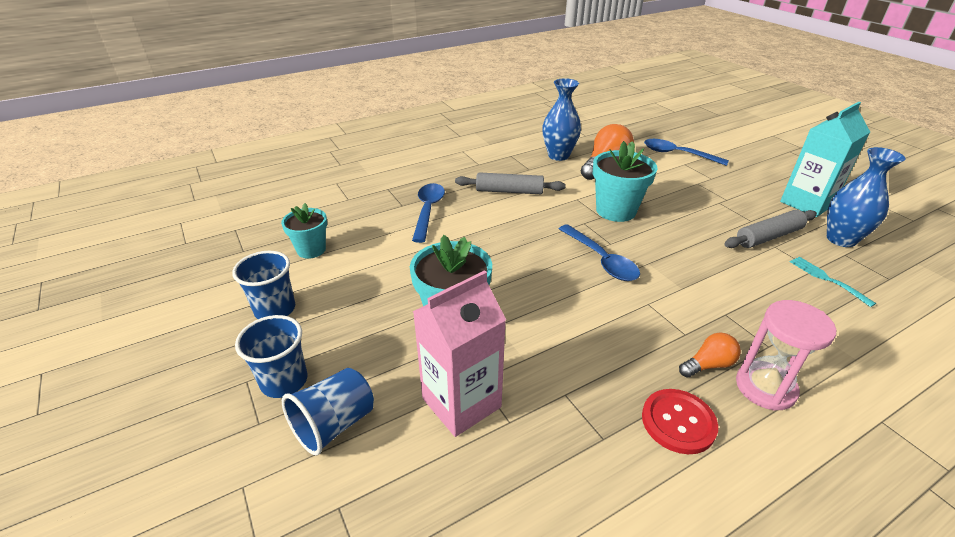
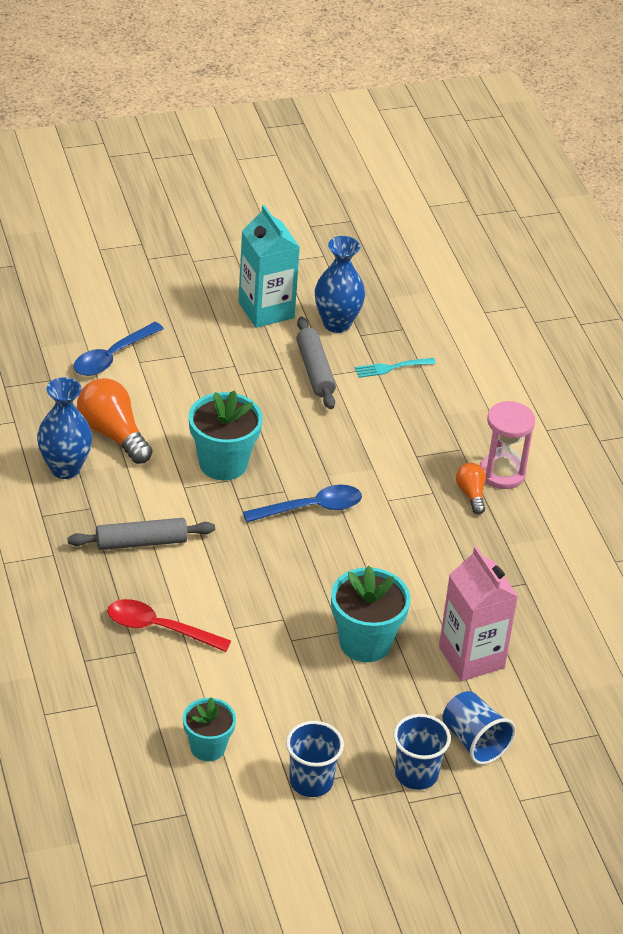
camera: 80 degrees left, 5 degrees up
(428, 211) = (159, 628): blue spoon -> red spoon
(509, 191) = (141, 542): grey rolling pin -> grey rolling pin turned 60 degrees clockwise
(678, 422) = (521, 536): red button -> none

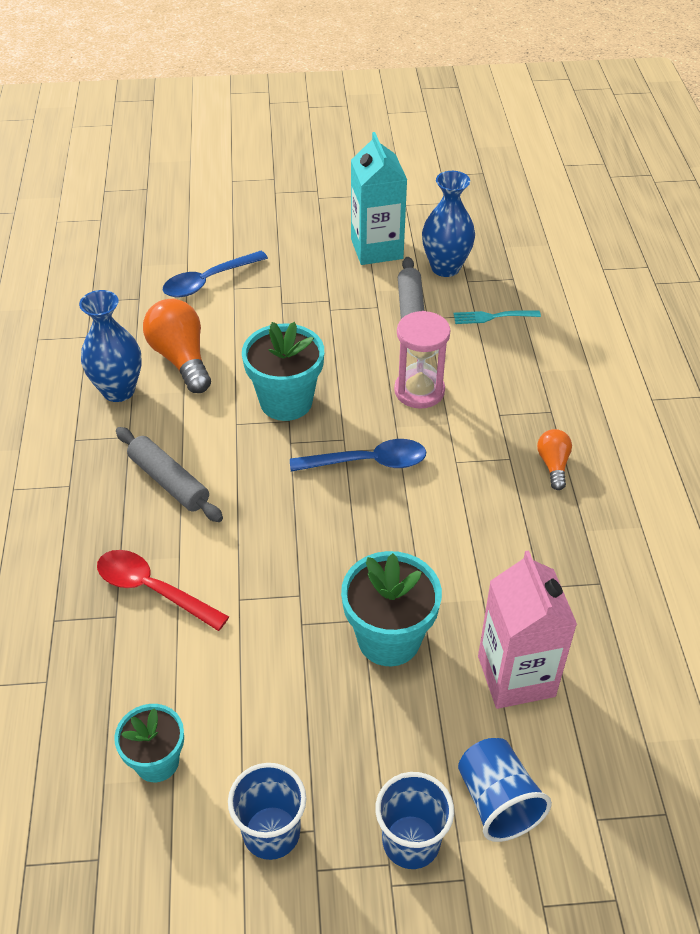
camera: 15 degrees right, 5 degrees up
(141, 542) = (169, 482): grey rolling pin -> grey rolling pin turned 45 degrees clockwise
(502, 473) = (593, 444): pink hourglass -> pink hourglass (419, 391)

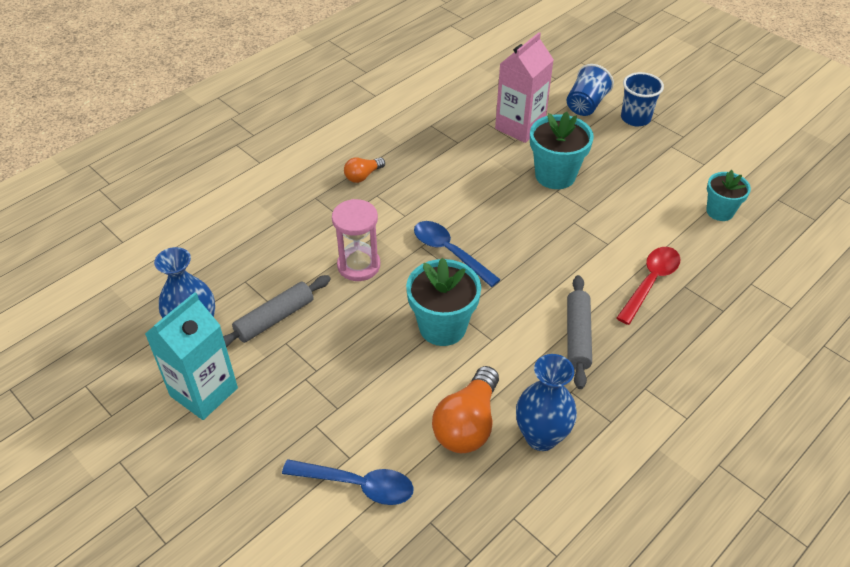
camera: 130 degrees left, 0 degrees up
(153, 590) = (650, 282): red spoon -> red spoon turned 135 degrees counterclockwise
(271, 832) = (690, 157): blue cup -> none
(492, 317) = (238, 271): turquoise fork -> none

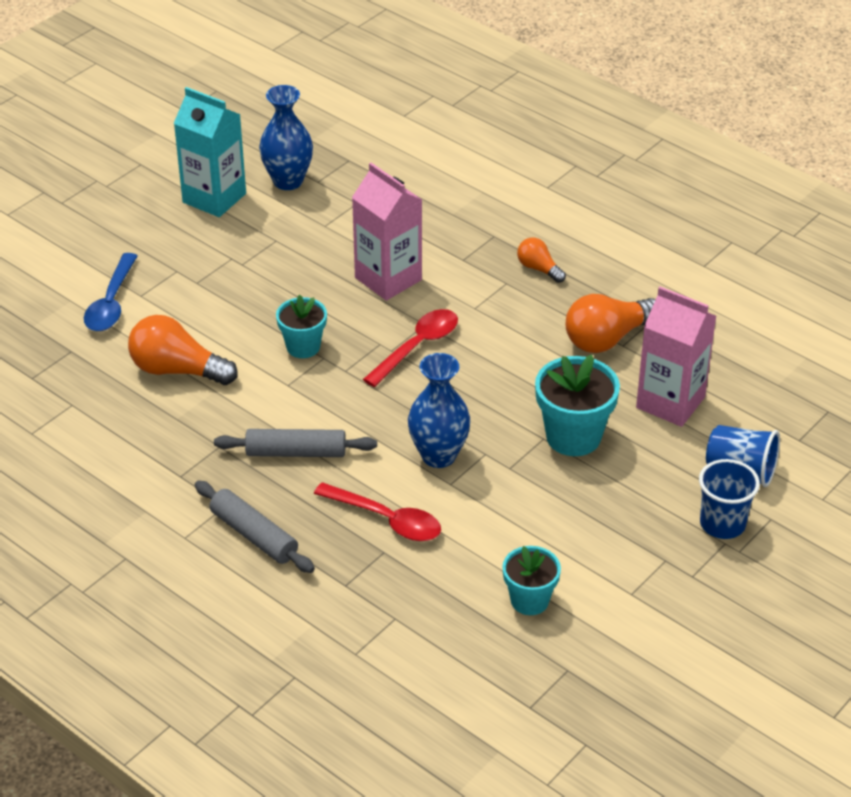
camera: 85 degrees right, 5 degrees down
(275, 318) = (307, 229): grey rolling pin -> grey rolling pin (254, 535)
(358, 265) = (388, 279): pink hourglass -> pink carton
(442, 327) = (303, 347): turquoise flower pot -> turquoise flower pot, size x0.64
(450, 148) = (607, 338): none -> orange light bulb
(450, 252) = (417, 347): blue spoon -> red spoon
(541, 437) = (161, 423): blue vase -> blue vase (438, 455)

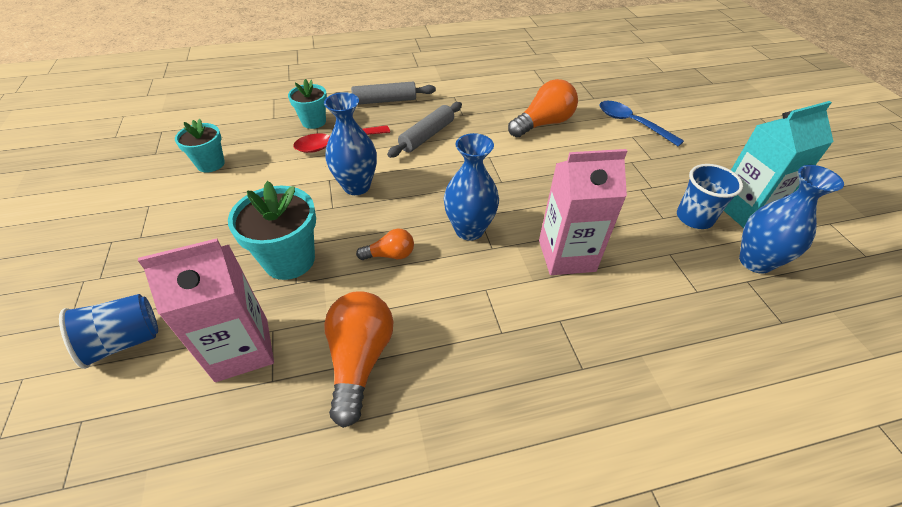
camera: 125 degrees right, 5 degrees up
(303, 347) = (521, 177): turquoise flower pot -> turquoise flower pot (314, 122)
(417, 347) = (469, 230): red spoon -> blue vase
(539, 269) = (502, 373): orange light bulb -> orange light bulb (390, 255)
(722, 524) = (111, 288): blue cup -> blue cup (694, 218)

